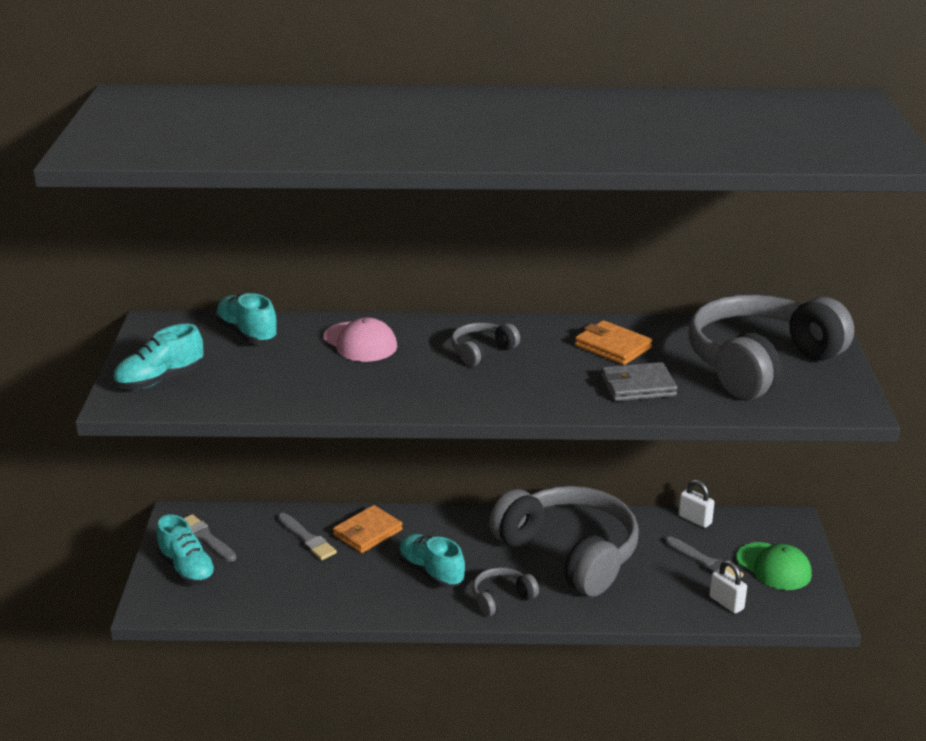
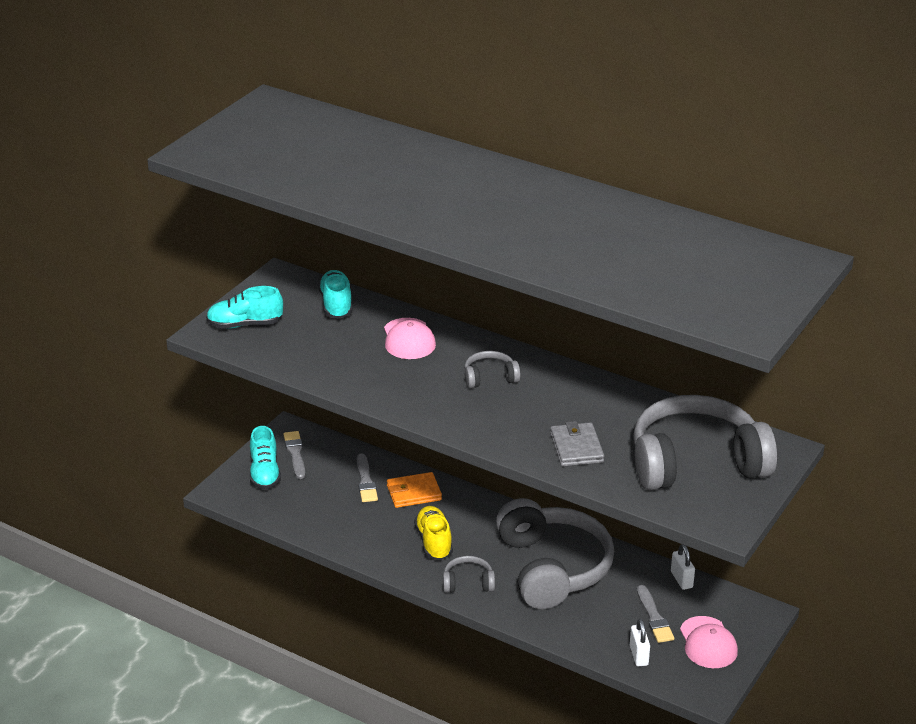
camera: 30 degrees right, 5 degrees up
(431, 572) = (434, 542): turquoise shoe -> yellow shoe
(613, 347) = (594, 407): orange wallet -> none
(638, 386) = (576, 448): grey wallet -> grey wallet turned 60 degrees clockwise
(774, 567) = (708, 643): green cap -> pink cap

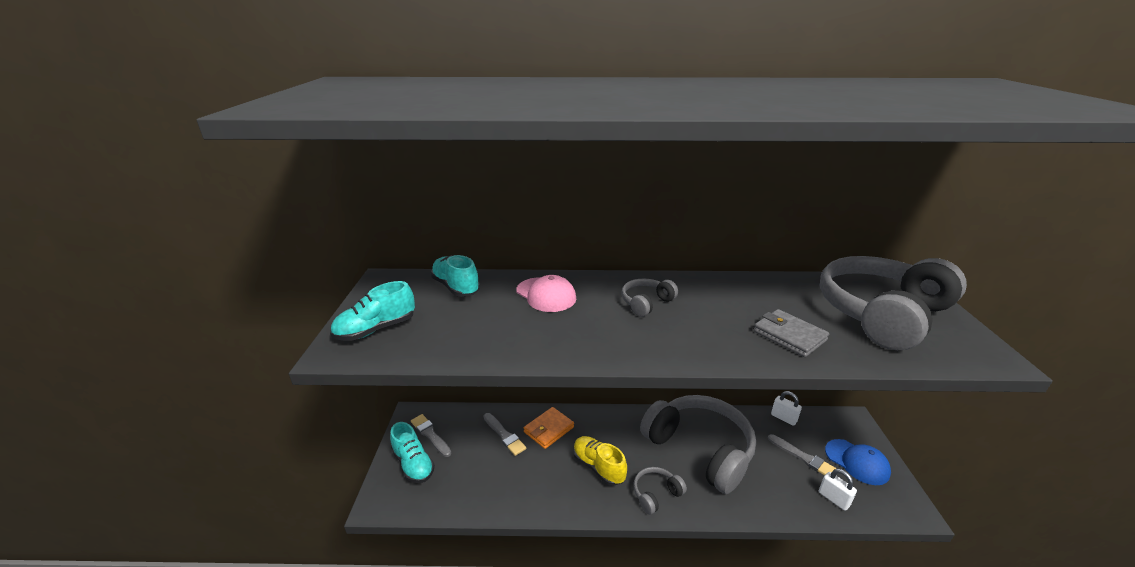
camera: 30 degrees left, 5 degrees down
(708, 643) = (857, 462): pink cap -> blue cap

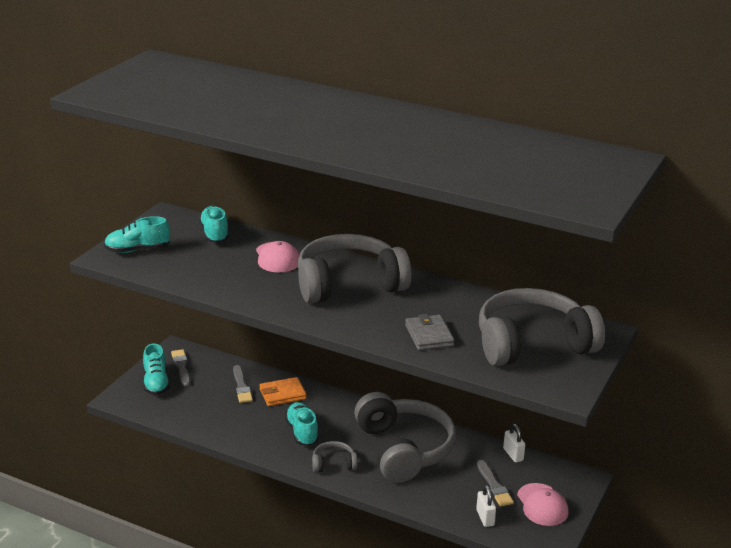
camera: 25 degrees right, 0 degrees up
(598, 467) = (302, 432): yellow shoe -> turquoise shoe
(646, 303) = (349, 284): grey headphones -> grey headphones, size x2.34
(857, 462) = (542, 505): blue cap -> pink cap

